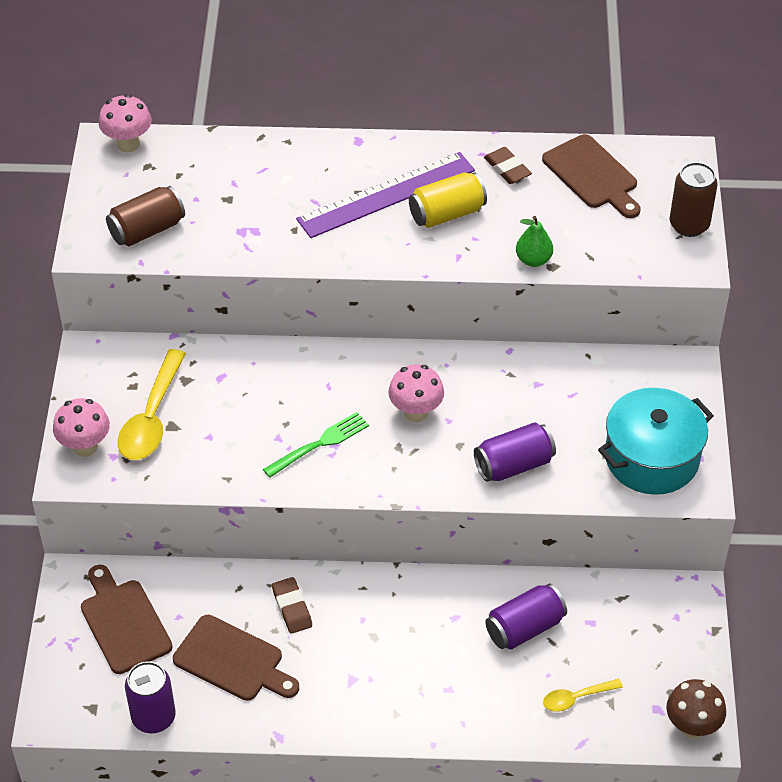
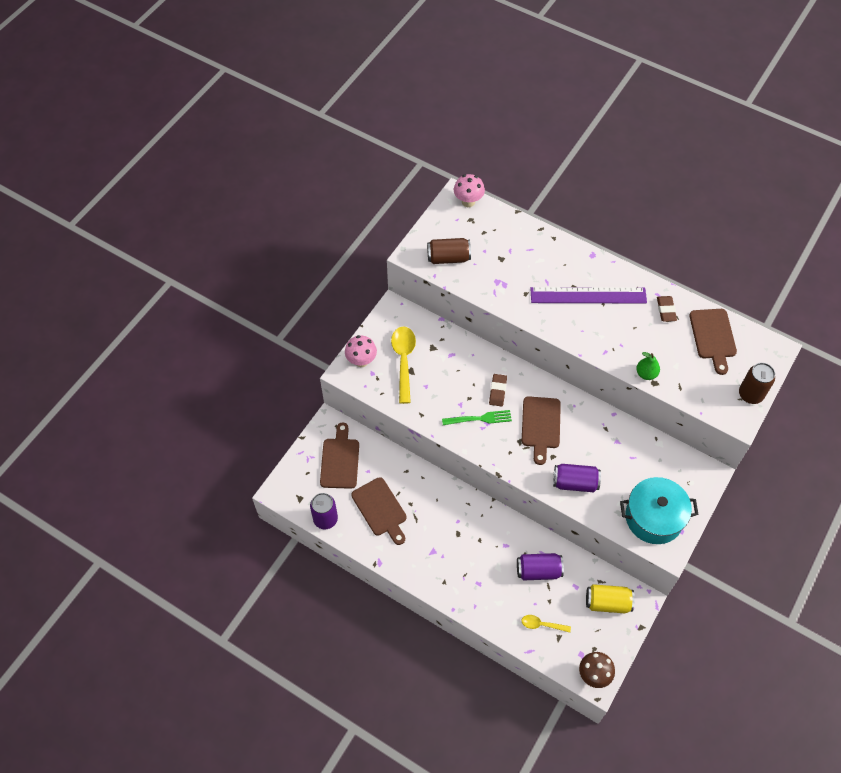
camera: 30 degrees right, 10 degrees up
(152, 417) = (403, 361): yellow spoon -> yellow spoon turned 135 degrees clockwise
(292, 608) = (426, 496): brown eraser -> brown eraser (497, 391)
(416, 412) = (540, 425): pink mushroom -> brown cutting board
(447, 214) = (614, 322): yellow can -> yellow can (607, 602)

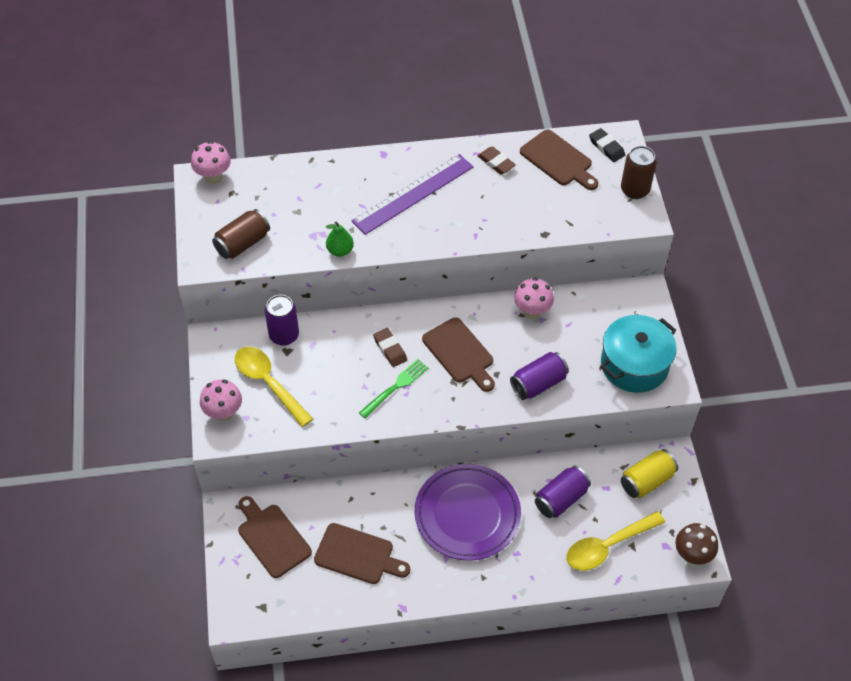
camera: 40 degrees left, 5 degrees down
(325, 519) = (309, 607): purple can -> purple can (284, 335)
(469, 535) = (467, 514): none -> purple plate
(542, 625) = (608, 546): yellow spoon -> yellow spoon, size x1.87
(615, 431) = (532, 311): none -> pink mushroom
(646, 374) = (530, 231): green pear -> green pear (340, 251)
(758, 350) = (606, 147): none -> black eraser

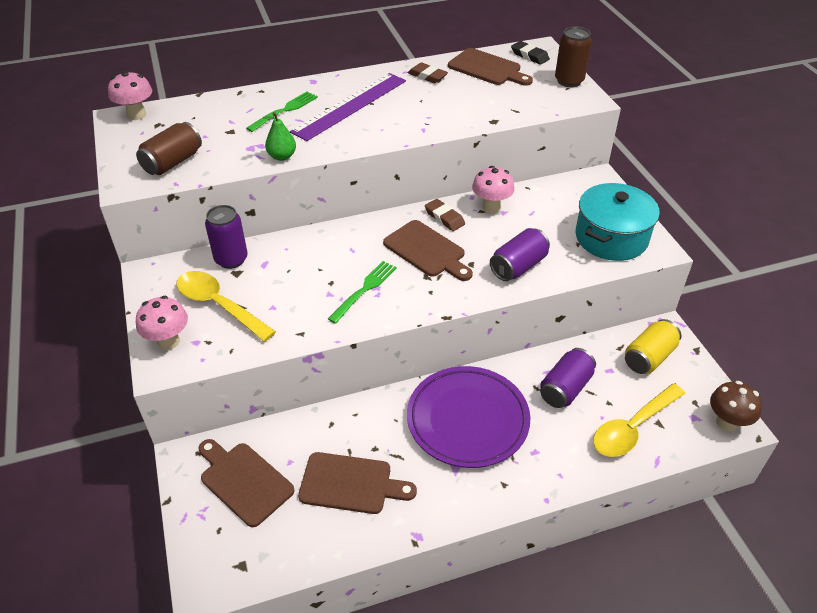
camera: 10 degrees left, 10 degrees down
(350, 191) = (284, 111): none -> green fork
(390, 349) = (350, 257): brown eraser -> brown eraser (444, 218)

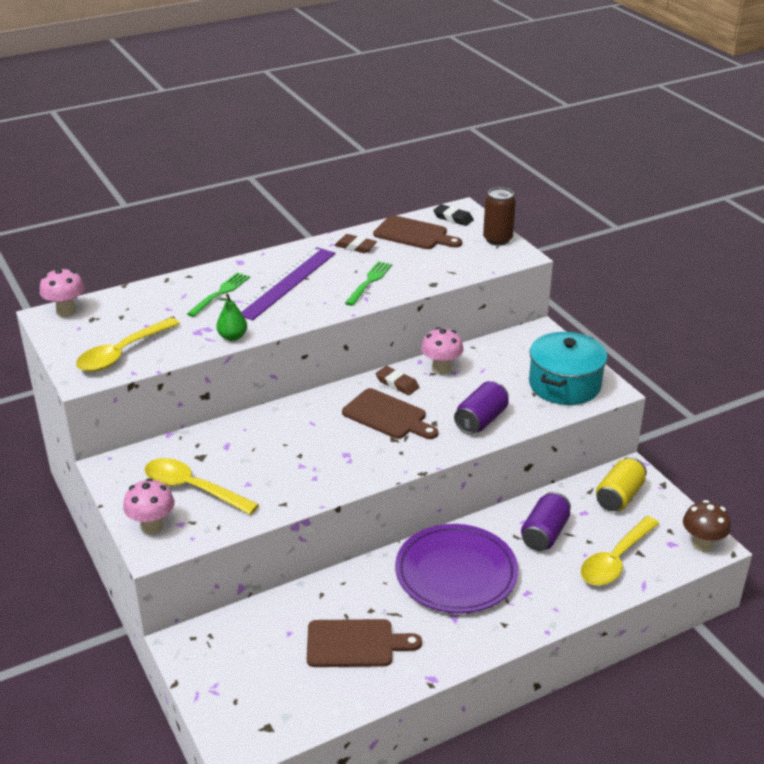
camera: 10 degrees left, 10 degrees down
(173, 162) = (122, 353): brown can -> yellow spoon
(231, 259) = (191, 445): purple can -> none
(244, 481) = (247, 656): brown cutting board -> none
(364, 290) = (335, 458): green fork -> green fork (369, 282)

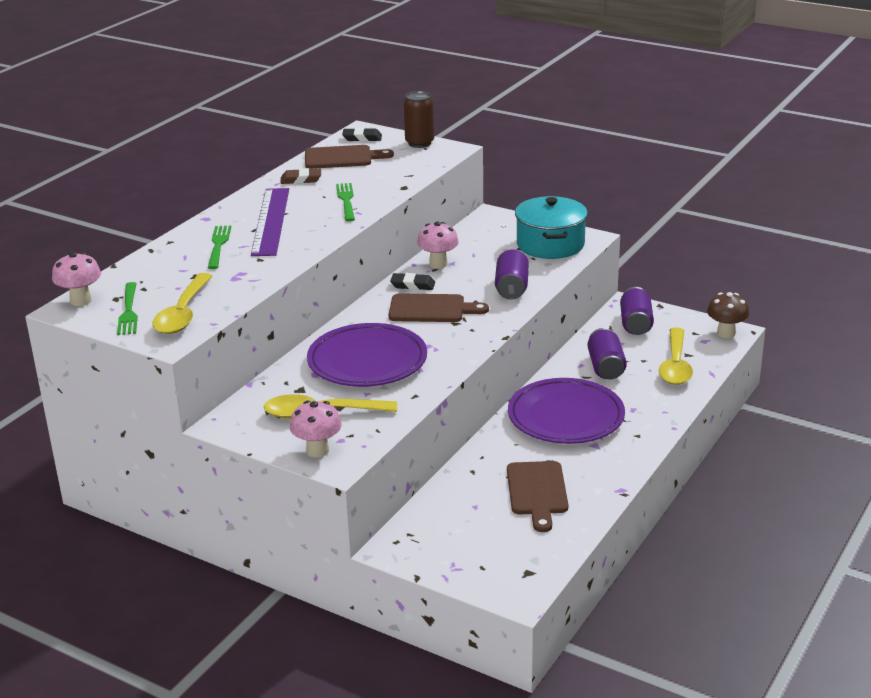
camera: 30 degrees left, 5 degrees down
(87, 335) = (128, 311): none -> green fork
(232, 337) = (273, 272): green pear -> none
(280, 450) = (367, 361): none -> purple plate
(355, 644) = (537, 492): brown cutting board -> brown cutting board turned 120 degrees clockwise
(397, 383) = (412, 285): brown eraser -> black eraser
(619, 496) = (635, 324): yellow can -> purple can

